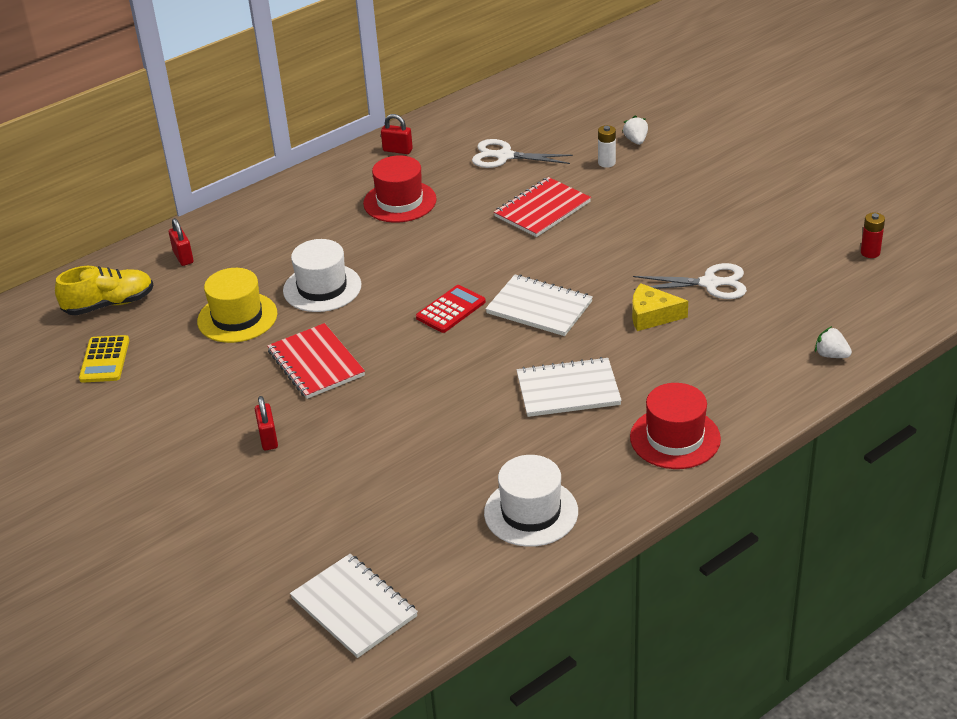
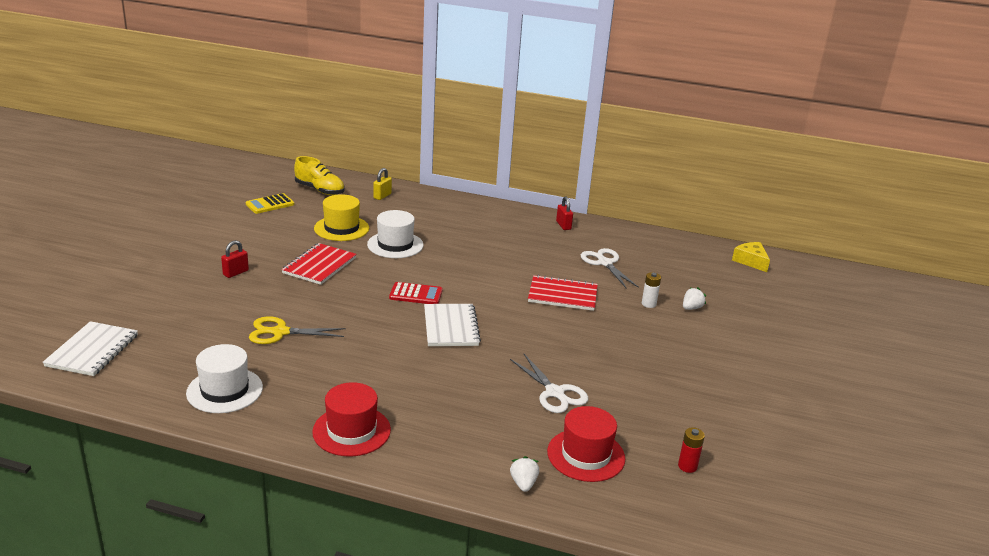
camera: 50 degrees right, 10 degrees down
(183, 257) = (382, 196): red padlock -> yellow padlock
(400, 201) = (510, 242): red hat -> red hat (586, 455)
(444, 437) = (280, 332): none -> yellow scissors
(568, 390) = (369, 366): white notebook -> none
(652, 315) = (488, 377): yellow cheese -> yellow cheese (751, 261)

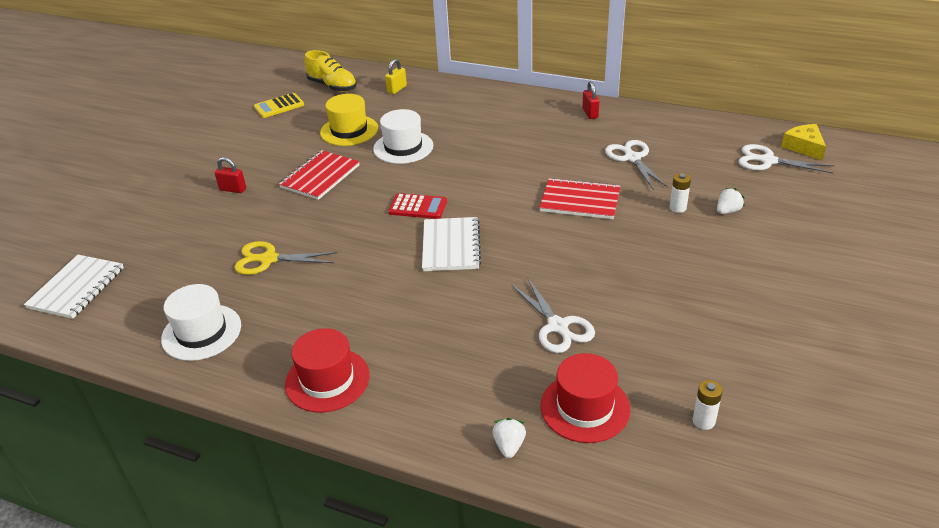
camera: 10 degrees right, 10 degrees up
(236, 273) = (233, 189): red padlock -> red padlock turned 60 degrees clockwise
(687, 466) = (703, 421): red battery -> white battery
(721, 270) = (768, 161): none -> white scissors

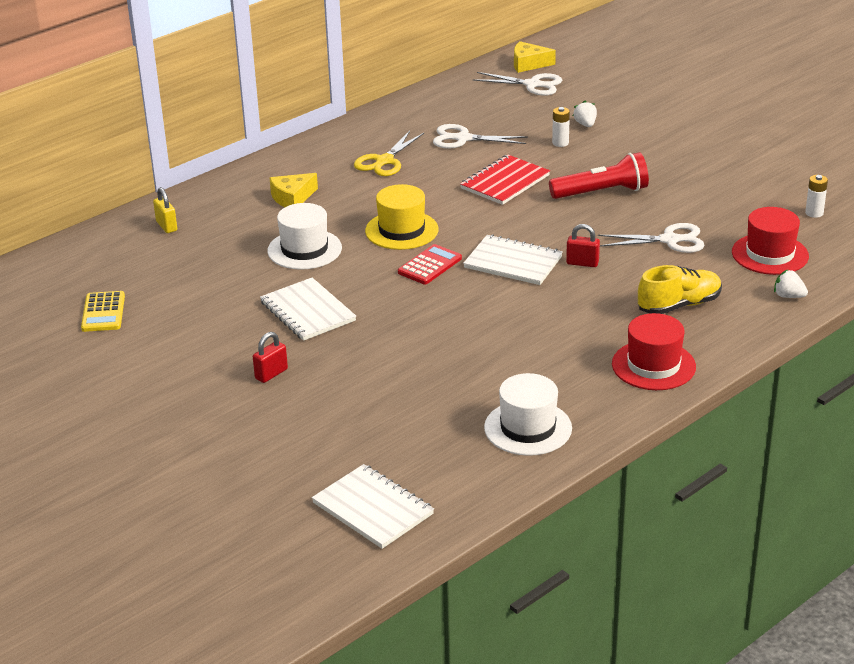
camera: 65 degrees left, 5 degrees down
(268, 259) = (438, 369): yellow scissors -> yellow scissors (384, 161)
(320, 176) = (307, 311): red notebook -> white notebook
(332, 86) = (100, 266): yellow shoe -> yellow shoe (679, 305)
(349, 130) = (226, 275): yellow hat -> yellow hat (401, 230)
(471, 119) = (292, 198): none -> yellow cheese
(590, 113) = (360, 135): red padlock -> red padlock (582, 263)
(610, 258) = (602, 192): none -> red flashlight
(768, 161) = (532, 85): white scissors -> white scissors turned 120 degrees counterclockwise

